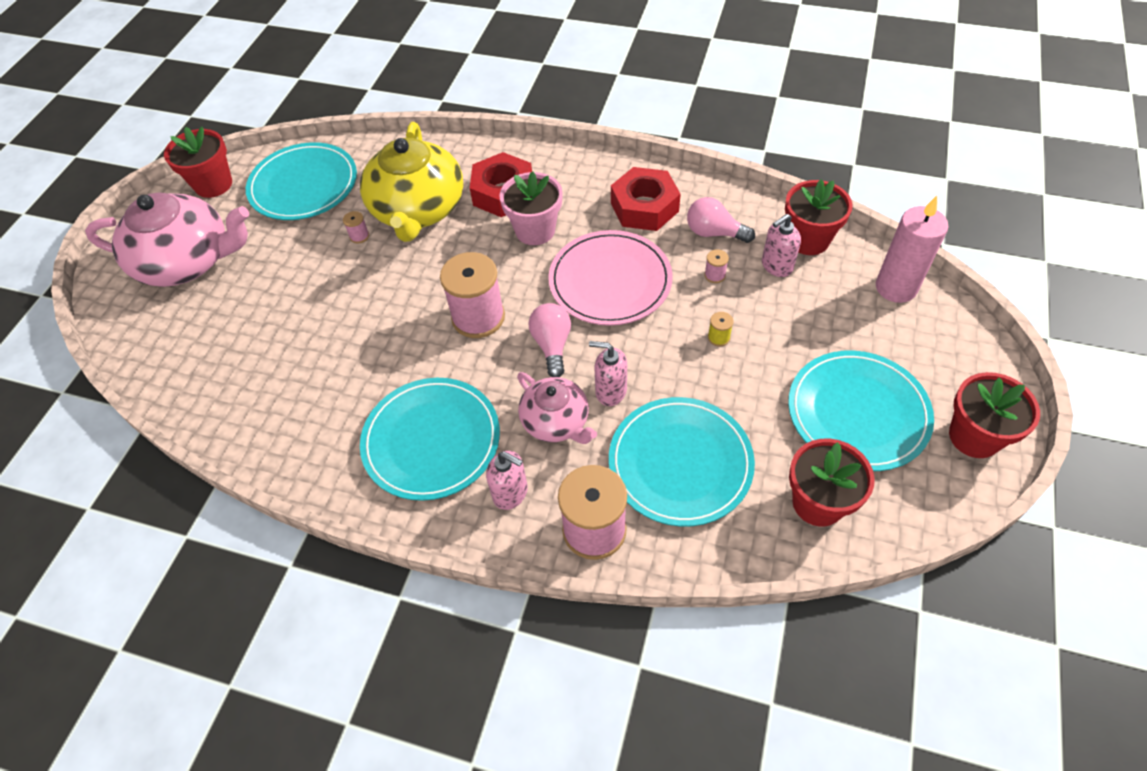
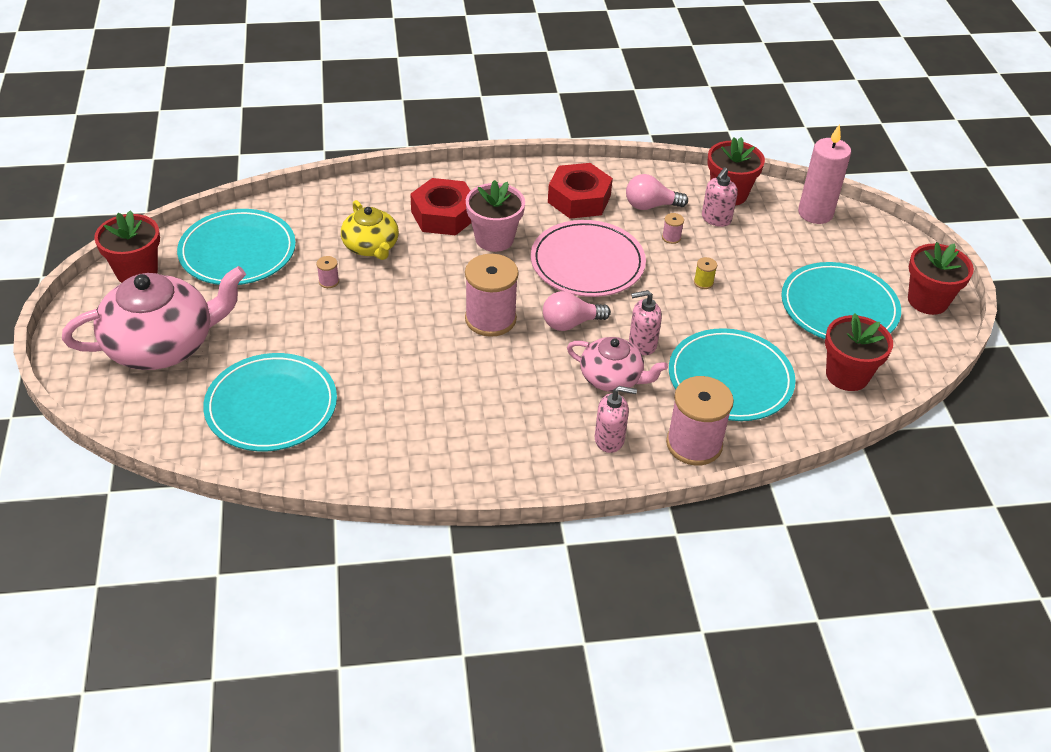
camera: 30 degrees left, 10 degrees down
(418, 210) = (371, 247): yellow teapot -> yellow teapot, size x0.57
(431, 440) = (515, 422): turquoise plate -> turquoise plate (271, 406)
(552, 345) = (570, 323): pink light bulb -> pink light bulb turned 75 degrees counterclockwise

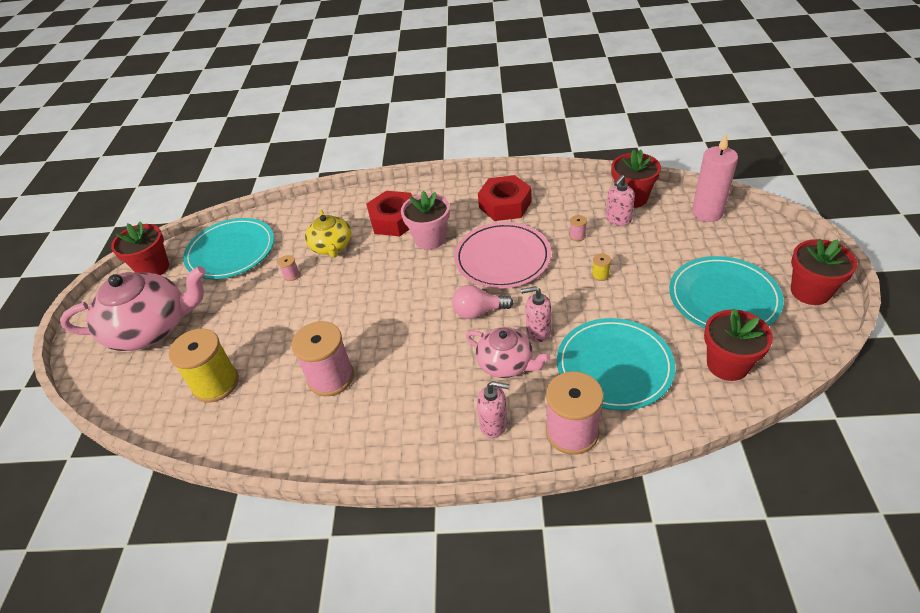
camera: 15 degrees right, 0 degrees up
(271, 406) = (216, 383): turquoise plate -> yellow spool
(490, 319) = (412, 307): pink spool -> pink spool (331, 377)
(650, 206) = (563, 209): pink light bulb -> none

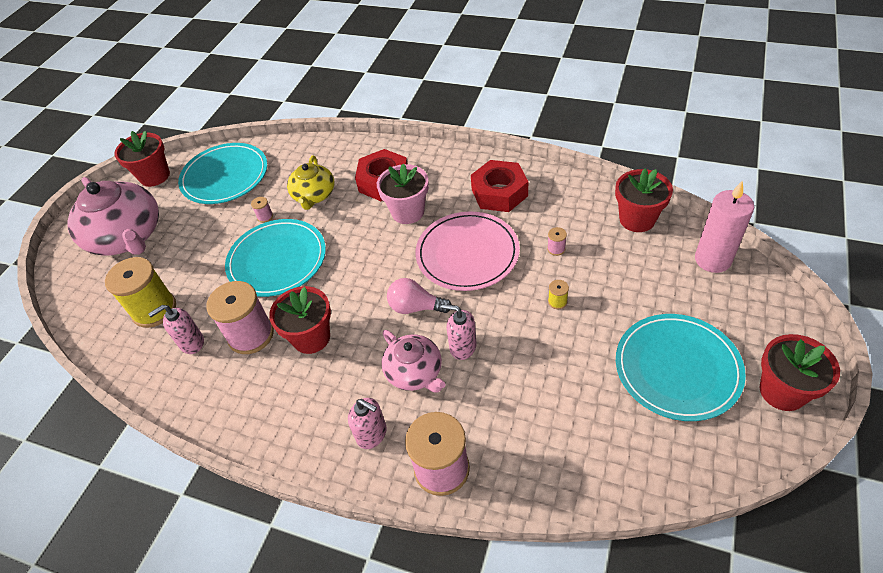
camera: 20 degrees right, 5 degrees up
(151, 328) = (127, 237): pink teapot -> pink teapot turned 45 degrees clockwise
(614, 366) = (519, 410): turquoise plate -> turquoise plate (277, 260)
(618, 219) = (609, 241): pink soap dispenser -> pink soap dispenser (191, 343)
(727, 364) = (640, 448): red flower pot -> red flower pot (311, 337)

